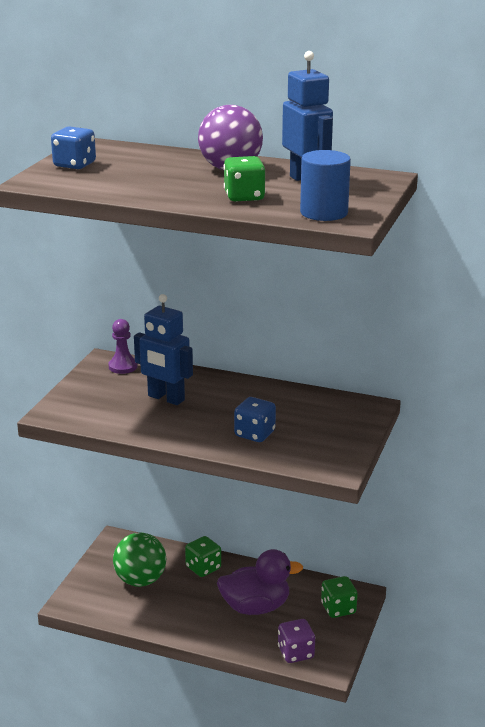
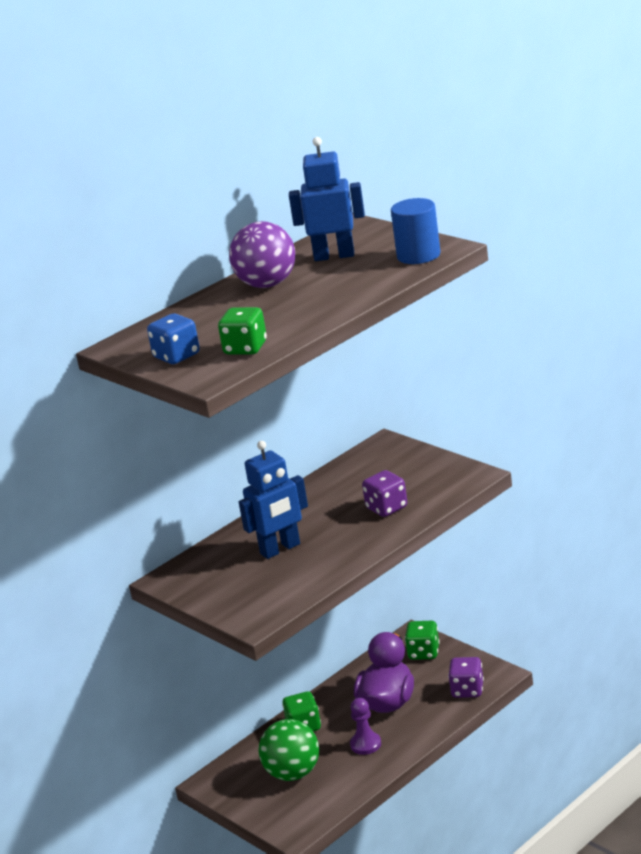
camera: 60 degrees left, 0 degrees up
(123, 366) = (191, 569): purple pawn -> purple pawn (365, 744)
(244, 197) = (349, 284): green dice -> green dice (245, 348)
(254, 434) = (386, 508): blue dice -> purple dice

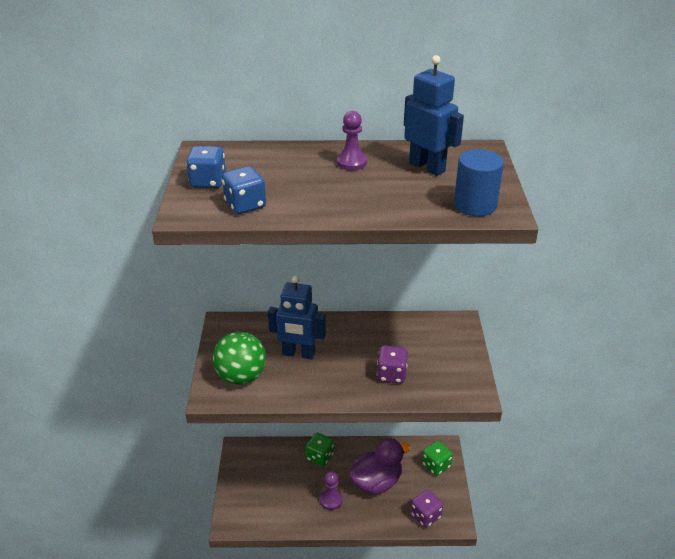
camera: 40 degrees right, 10 degrees up
(245, 348) = (245, 205): green dice -> blue dice
(267, 285) = (351, 162): purple ball -> purple pawn
(293, 773) = (277, 483): green ball -> green ball (241, 376)

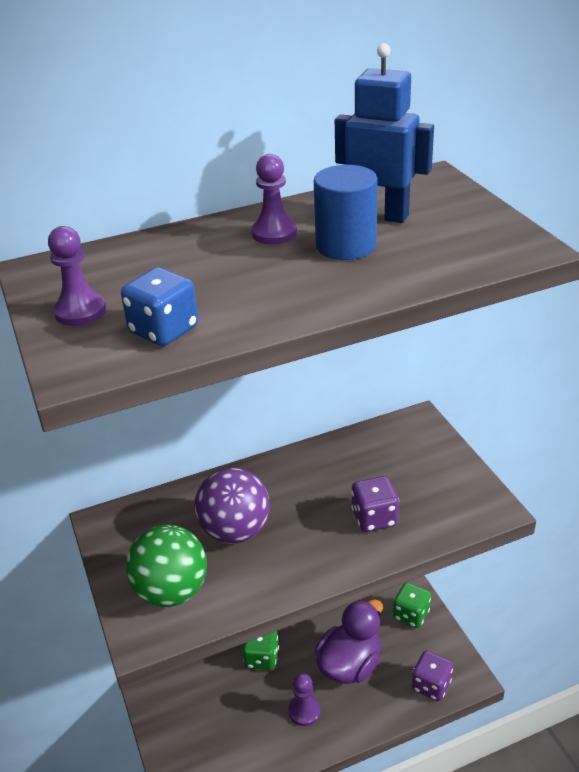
camera: 20 degrees left, 0 degrees up
(208, 182) = (80, 311): blue dice -> purple pawn
(298, 354) = (235, 531): blue robot -> purple ball
(475, 205) = (483, 248): blue cylinder -> blue cylinder (346, 246)

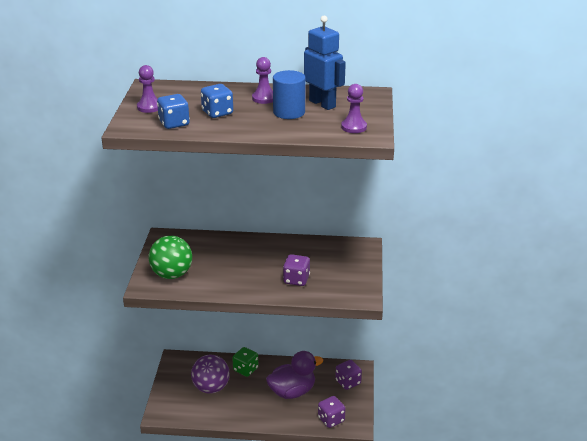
camera: 25 degrees right, 5 degrees down
(223, 284) = (217, 113): none -> blue dice
(235, 531) = (222, 261): purple ball -> purple ball (211, 388)
(304, 711) = (250, 402): purple pawn -> purple pawn (354, 127)
(411, 615) = (348, 382): green dice -> purple dice

